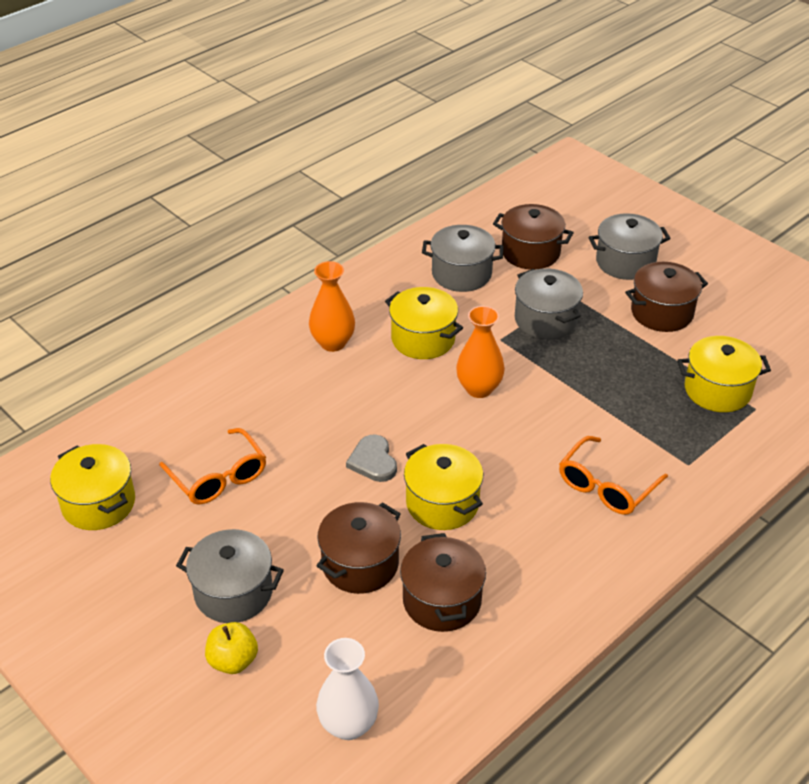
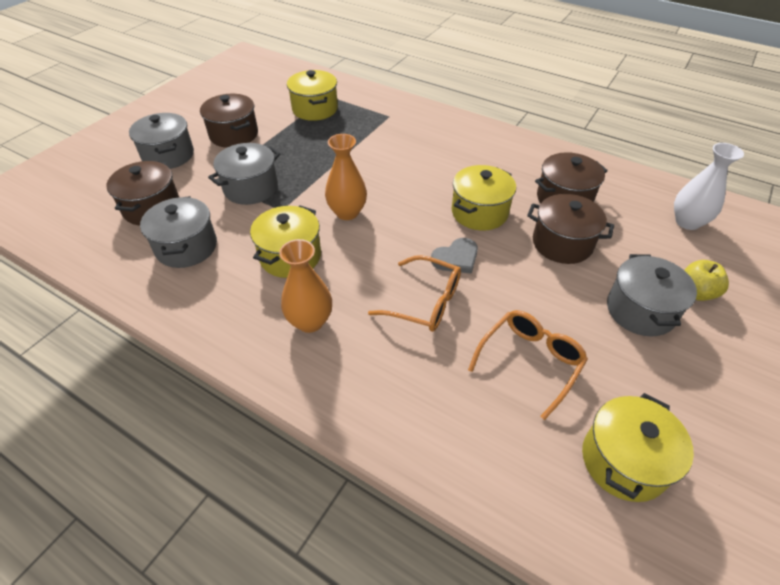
camera: 105 degrees left, 5 degrees up
(606, 486) = (424, 144): orange glasses -> orange glasses (425, 302)

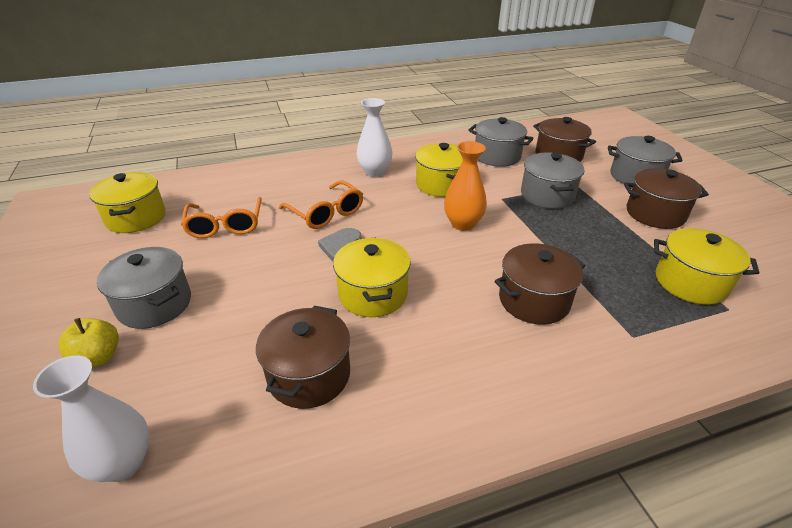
camera: 130 degrees right, 10 degrees down
(310, 321) = (375, 172): orange vase -> white vase
(425, 302) = (326, 213): orange glasses -> orange glasses turned 105 degrees counterclockwise
(562, 243) = (267, 318): brown pot -> brown pot (534, 300)

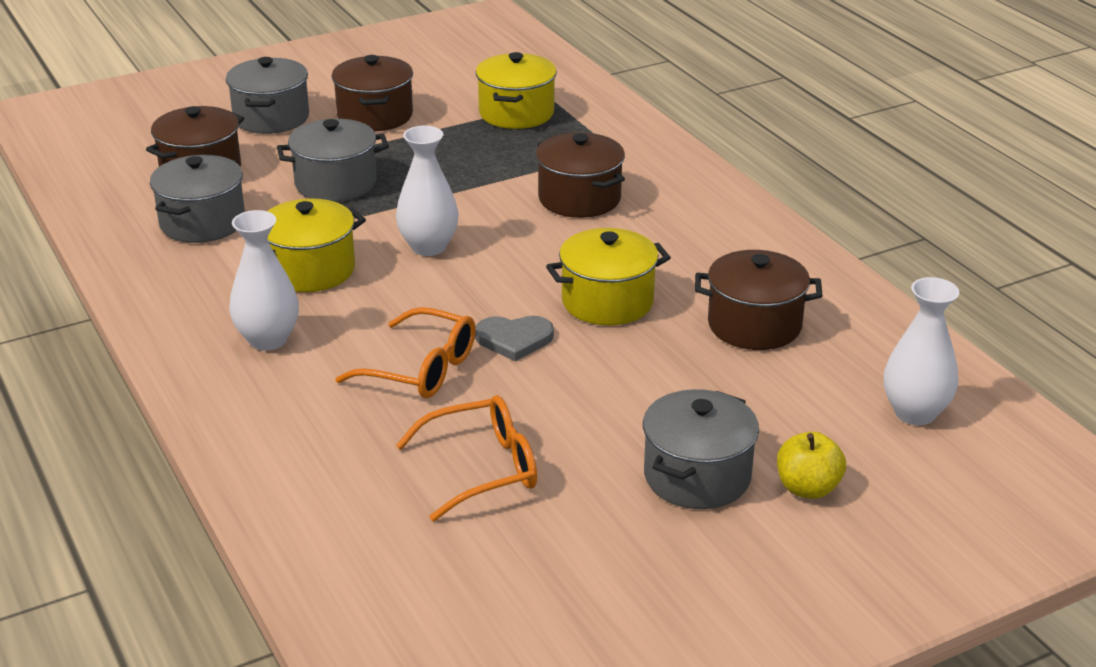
camera: 100 degrees left, 5 degrees down
(136, 218) = (482, 591): yellow pot -> none
(326, 213) = (422, 369): orange glasses -> orange glasses turned 75 degrees clockwise
(463, 224) = (428, 247): orange vase -> white vase

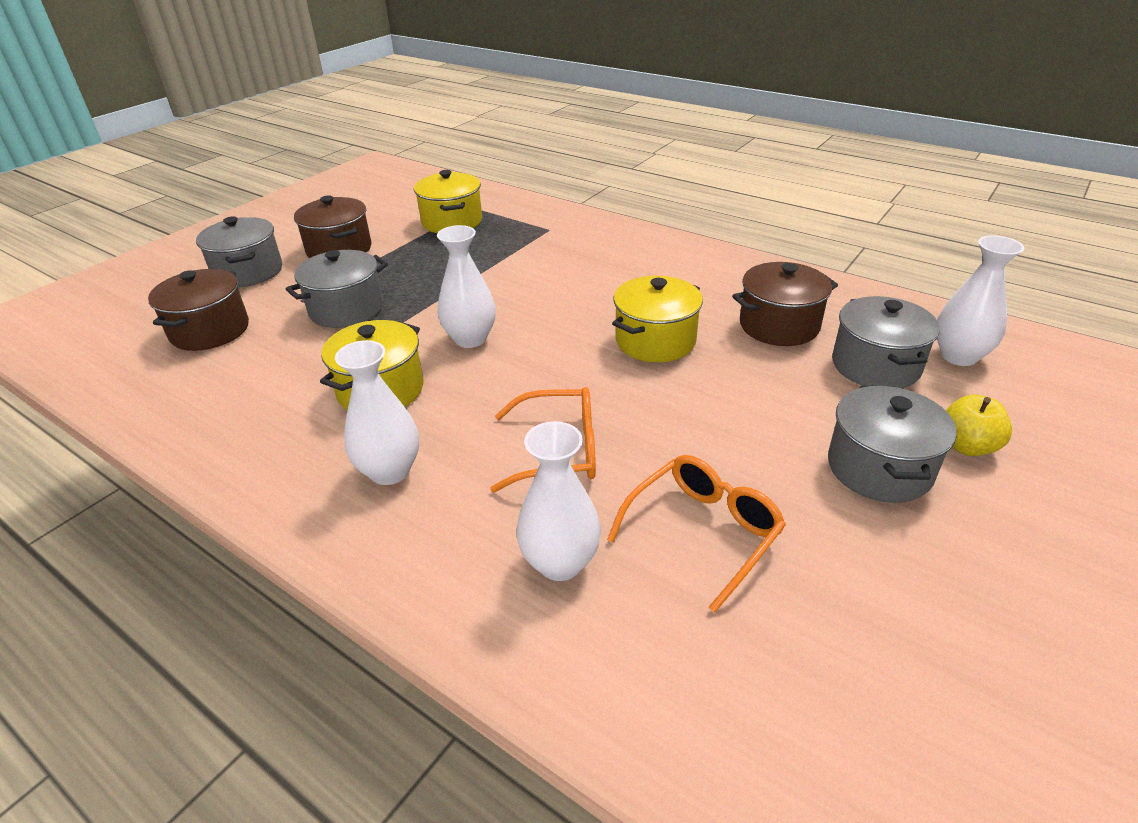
camera: 25 degrees left, 5 degrees up
(202, 223) = (243, 377): grey pot -> grey pot (875, 366)
(346, 449) = (560, 562): none -> white vase
(514, 339) = (613, 396): grey heart -> none
(579, 199) = (556, 269): brown pot -> none

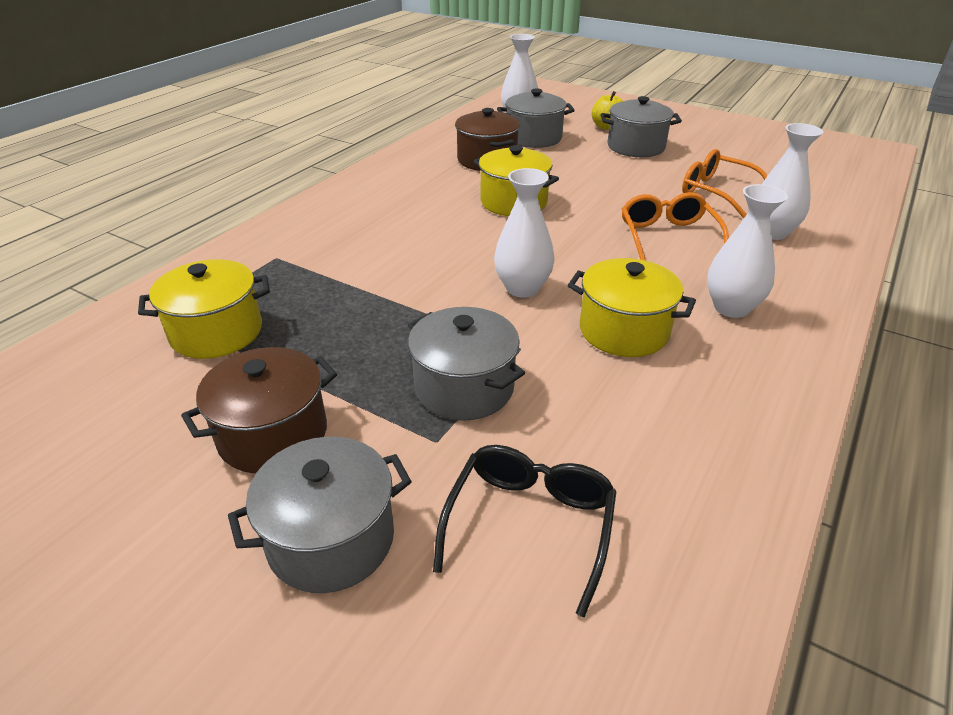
camera: 95 degrees left, 0 degrees up
(210, 330) = (530, 524): brown pot -> black glasses

